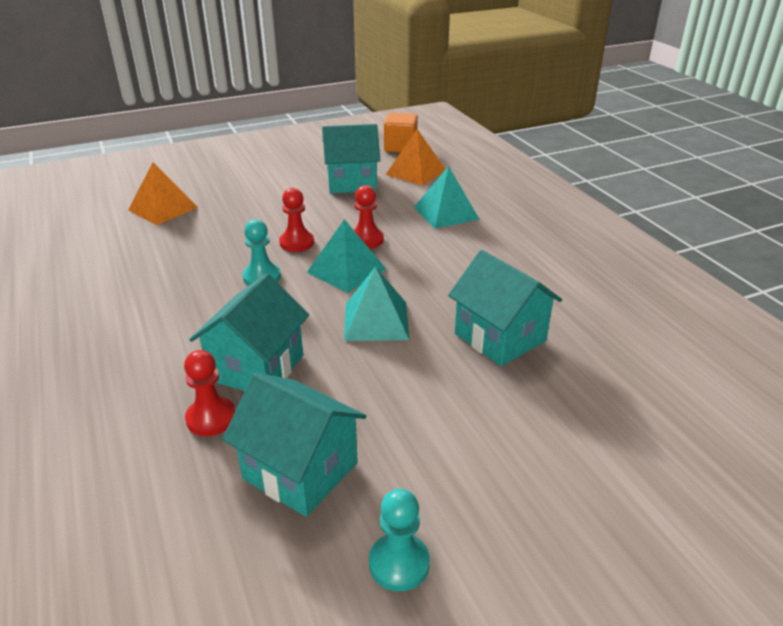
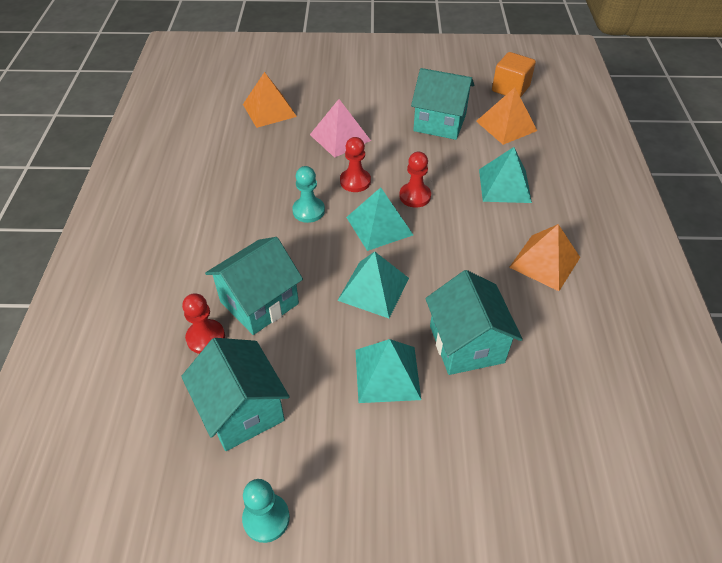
camera: 25 degrees right, 15 degrees up
(257, 213) = (340, 137): none -> pink pyramid
(440, 385) = (387, 374): none -> turquoise pyramid
(523, 257) = (545, 262): none -> orange pyramid

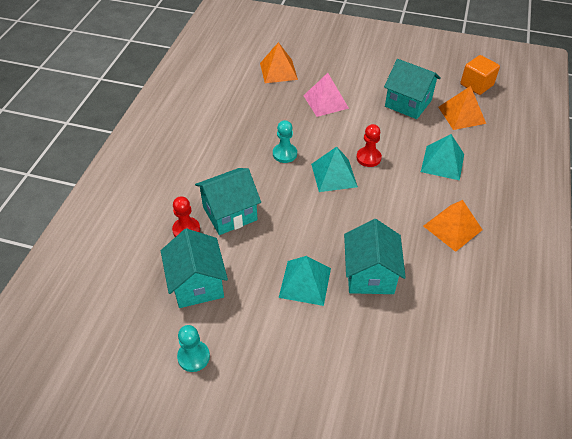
camera: 15 degrees right, 0 degrees up
(355, 181) = (326, 138): red pawn -> none
(373, 289) = (314, 220): turquoise pyramid -> none

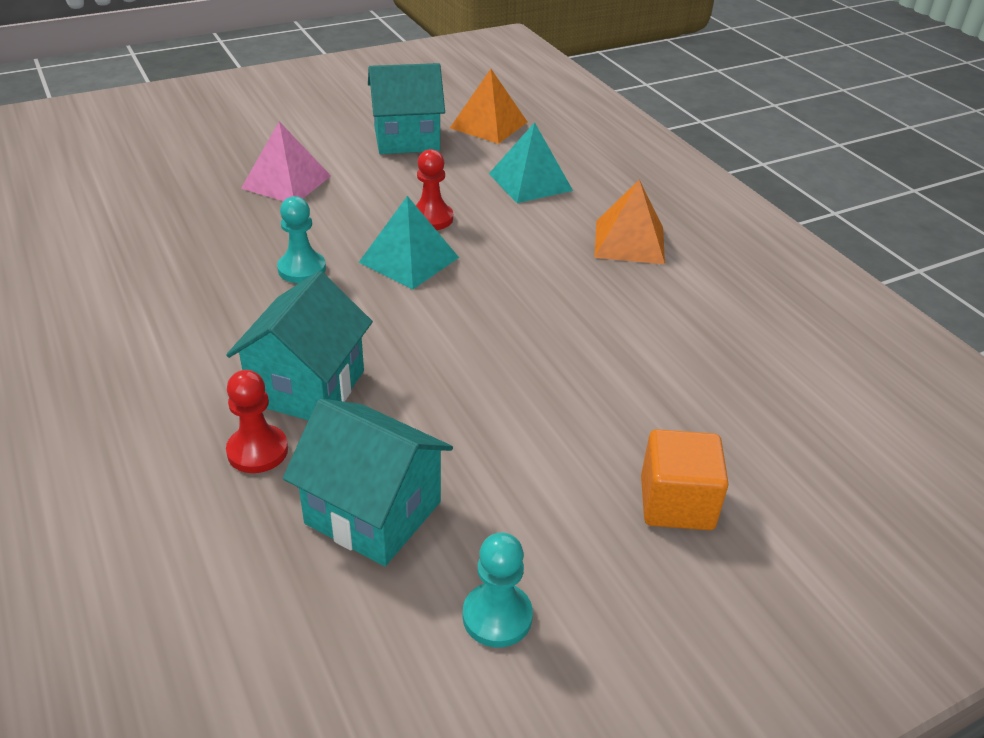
camera: 45 degrees left, 10 degrees down
(278, 71) = (161, 175): orange pyramid -> none
(305, 282) = (534, 406): turquoise pyramid -> none
(370, 274) = (603, 345): turquoise house -> none
(476, 85) = (466, 89): orange cube -> orange cube (676, 503)

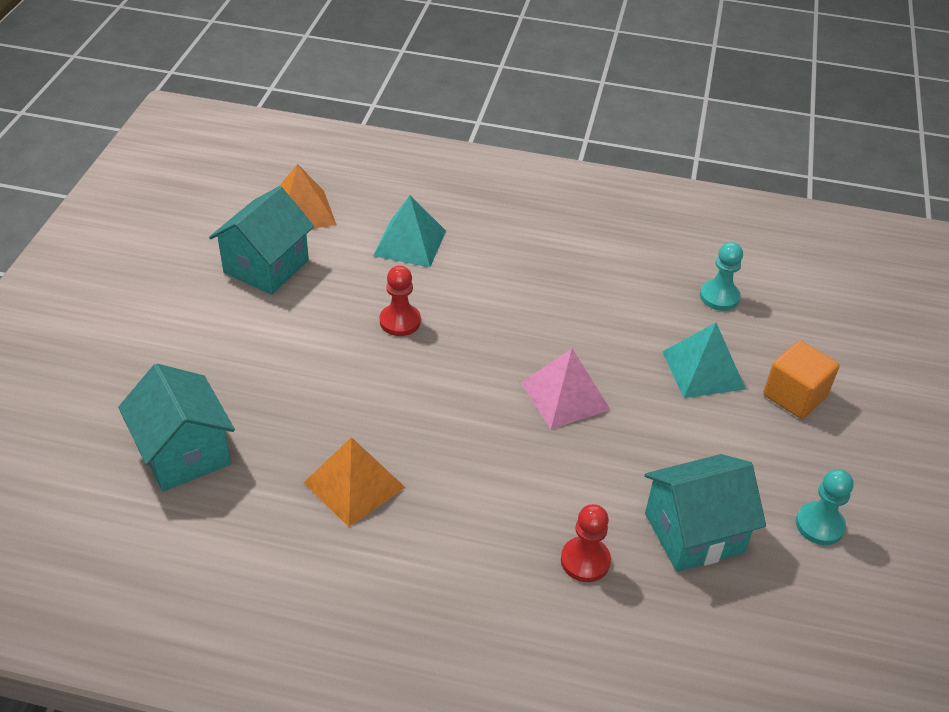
camera: 50 degrees left, 5 degrees up
(286, 182) = (248, 370): pink pyramid -> pink pyramid (565, 396)
(302, 269) = (390, 428): turquoise pawn -> turquoise pawn (719, 297)
(307, 387) = (540, 500): turquoise house -> turquoise house (184, 453)
(409, 260) = (441, 364): turquoise pyramid -> turquoise pyramid (703, 370)
(629, 242) = (537, 247): orange pyramid -> orange pyramid (354, 485)

